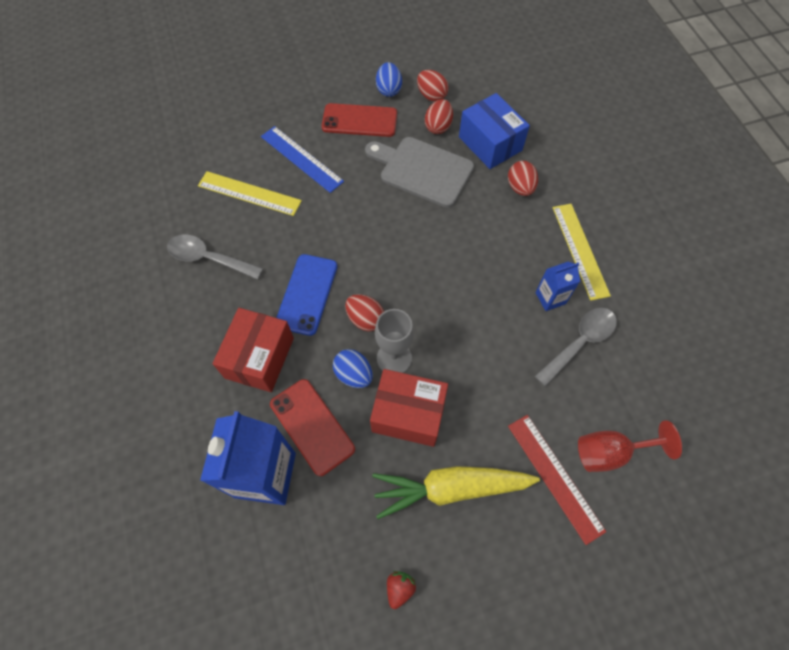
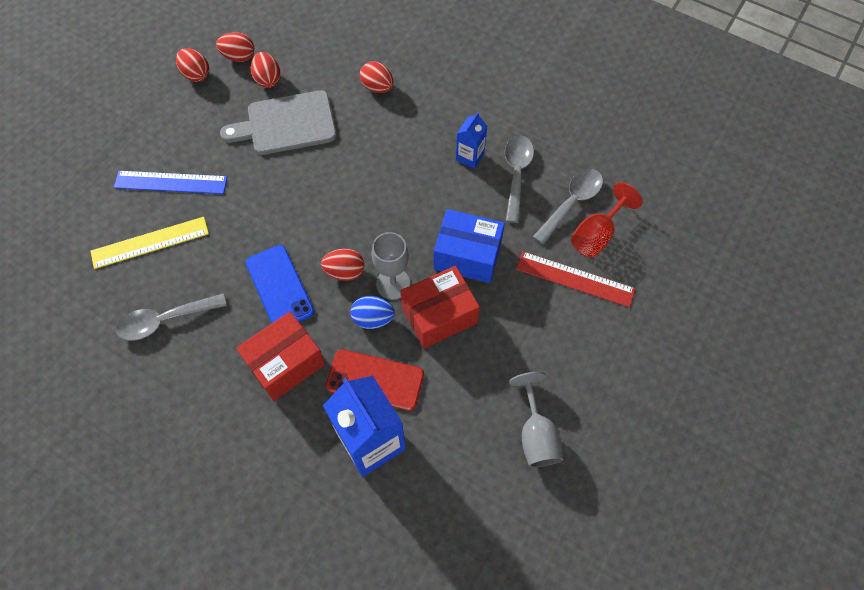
camera: 40 degrees left, 0 degrees up
(259, 358) = (285, 363): red box -> red box turned 75 degrees clockwise
(359, 121) = (194, 117): red phone -> none
(389, 90) = (196, 74): blue egg -> red egg
(399, 588) = (536, 435): red strawberry -> grey goblet
(450, 488) = (513, 342): yellow carrot -> none
(490, 143) = (323, 67): blue box -> blue box (467, 255)
(580, 250) = (461, 106): yellow ruler -> none
(610, 405) = (571, 203): none -> grey spoon

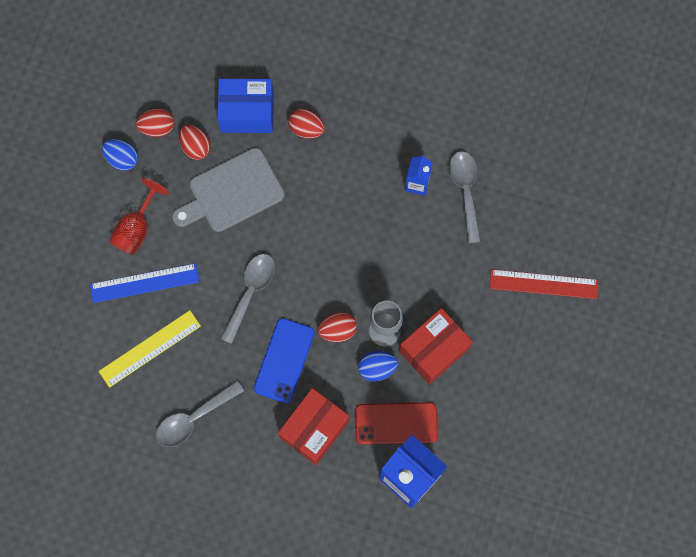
camera: 15 degrees left, 10 degrees up
(196, 74) = (122, 159): red egg -> blue egg
(279, 287) = (284, 360): blue phone -> blue phone turned 60 degrees clockwise
(467, 255) = (443, 286): blue box -> blue box (247, 112)
(536, 435) = (544, 434): grey goblet -> none
(571, 203) = (523, 208): grey spoon -> grey spoon (250, 292)
(596, 235) = (553, 235): red goblet -> red goblet (136, 229)

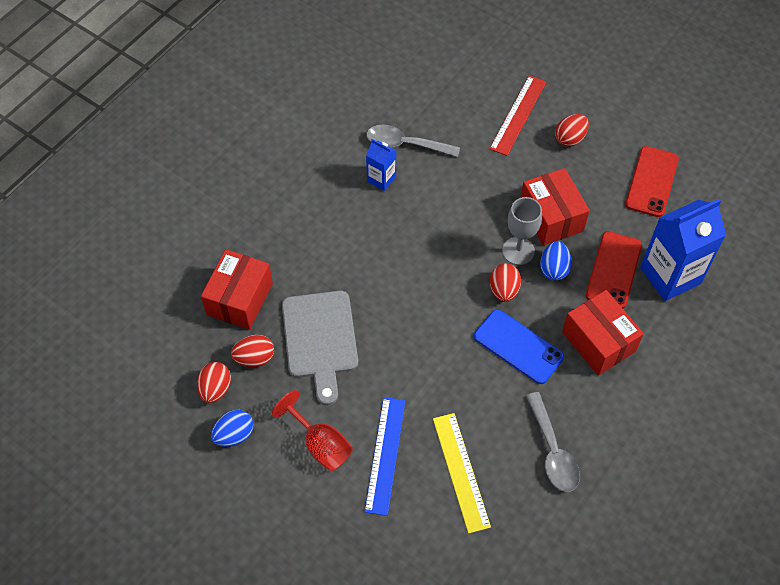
camera: 70 degrees left, 15 degrees down
(247, 112) = (240, 299): blue box -> red box
(250, 292) = (435, 355): grey spoon -> none
(306, 129) = (283, 252): red egg -> red egg (570, 138)
(513, 434) = (652, 181): none -> red phone

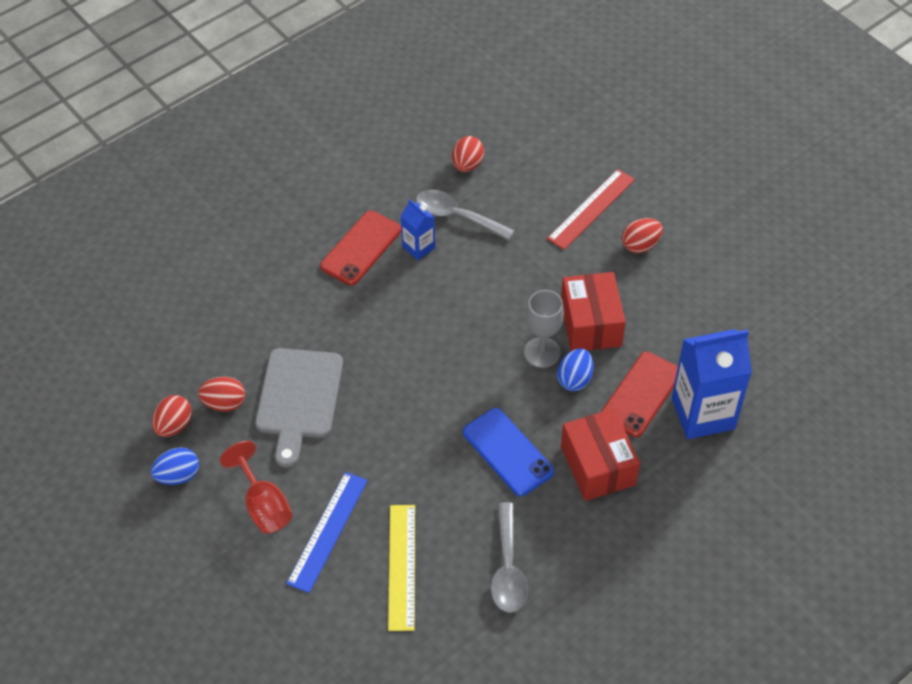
camera: 15 degrees right, 5 degrees down
(240, 299) = (229, 340): red box -> none
(503, 290) = (512, 390): red egg -> red egg (467, 165)
(652, 181) = (717, 309): red phone -> red phone (361, 248)

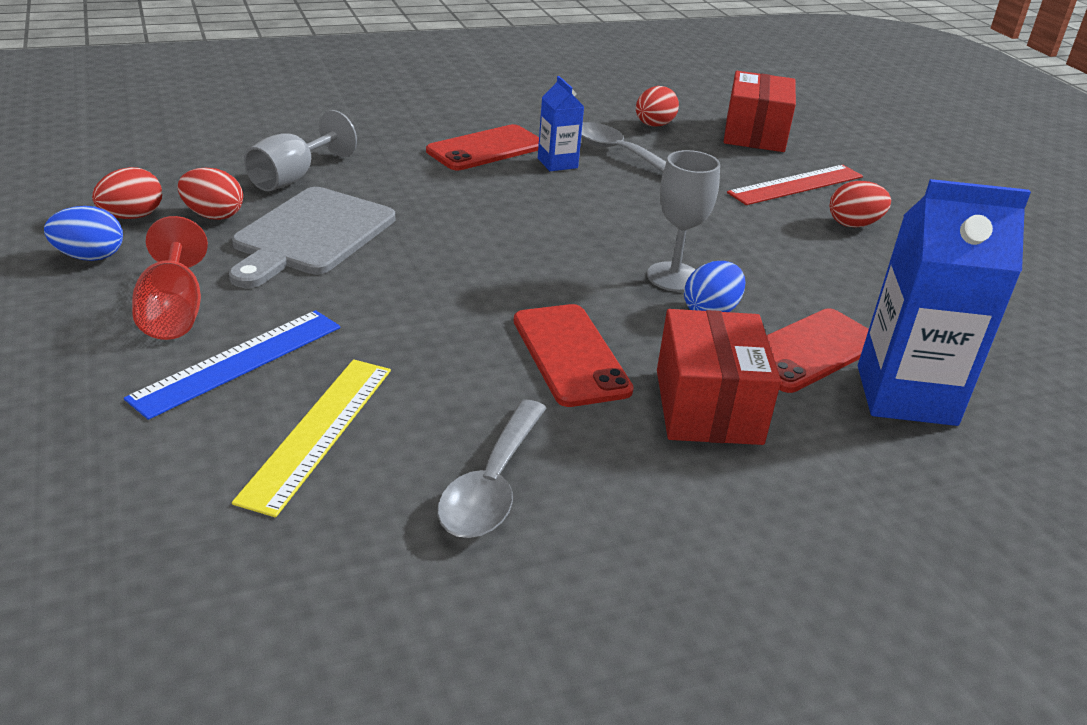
camera: 15 degrees right, 20 degrees down
(249, 339) = (293, 177): none -> grey goblet
(508, 452) = (570, 355): blue phone -> red phone
(590, 324) = (757, 270): red box -> red box (755, 134)

